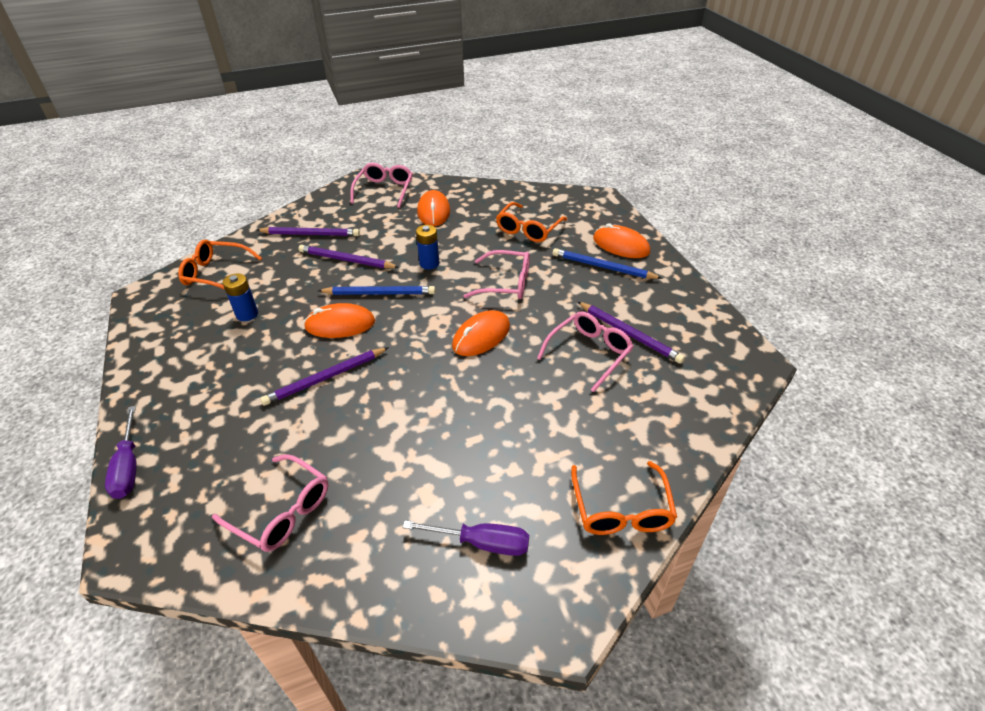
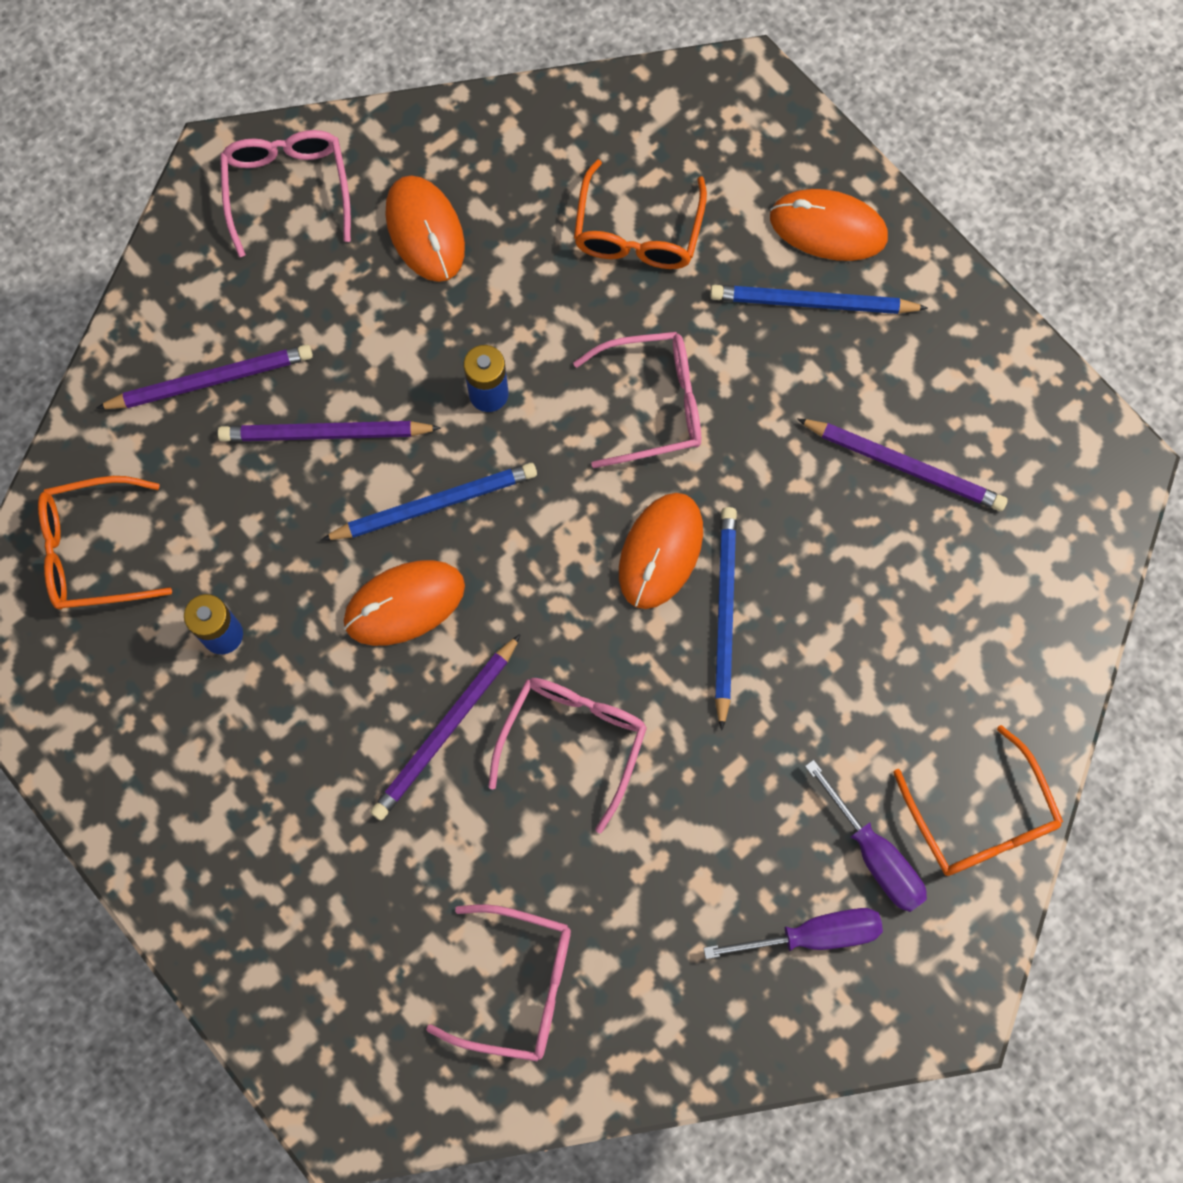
camera: 20 degrees left, 30 degrees up
(128, 467) = (244, 997): purple screwdriver -> purple screwdriver (874, 855)
(502, 368) = (724, 614): none -> blue pencil
(589, 353) = (851, 532): pink glasses -> pink glasses (573, 741)

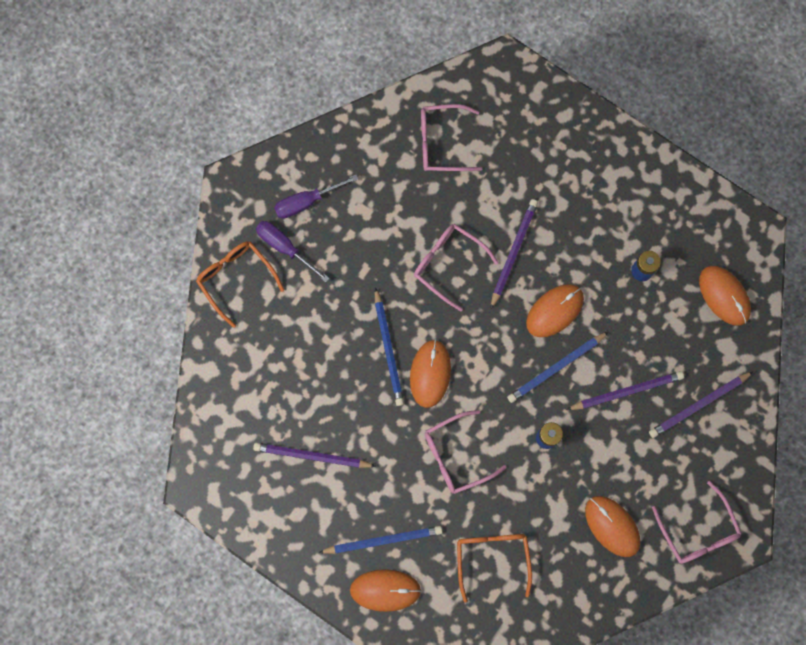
camera: 165 degrees right, 5 degrees up
(93, 551) = (724, 296): orange glasses -> orange mouse
(573, 741) = (448, 264): pink glasses -> pink glasses turned 120 degrees clockwise

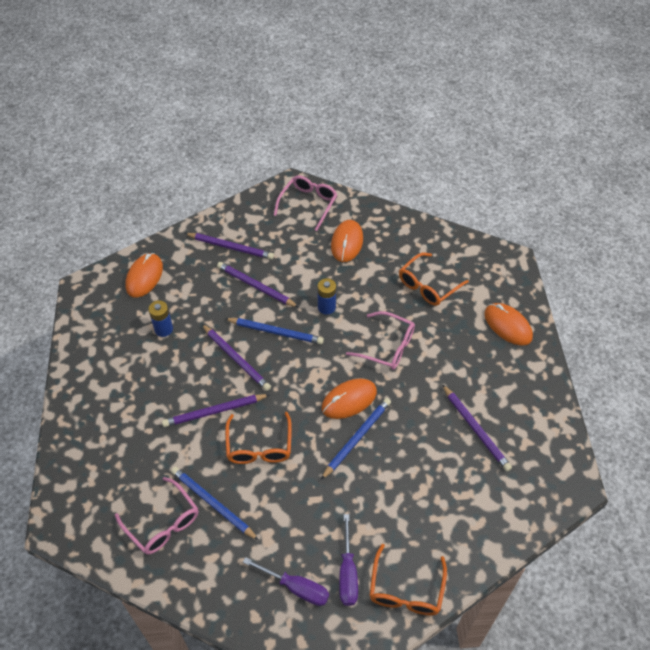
camera: 130 degrees left, 25 degrees down
(383, 540) = (481, 348): blue pencil -> blue pencil (212, 504)
(448, 264) = (259, 446): pink glasses -> orange glasses
(554, 311) = (236, 358): orange mouse -> purple pencil

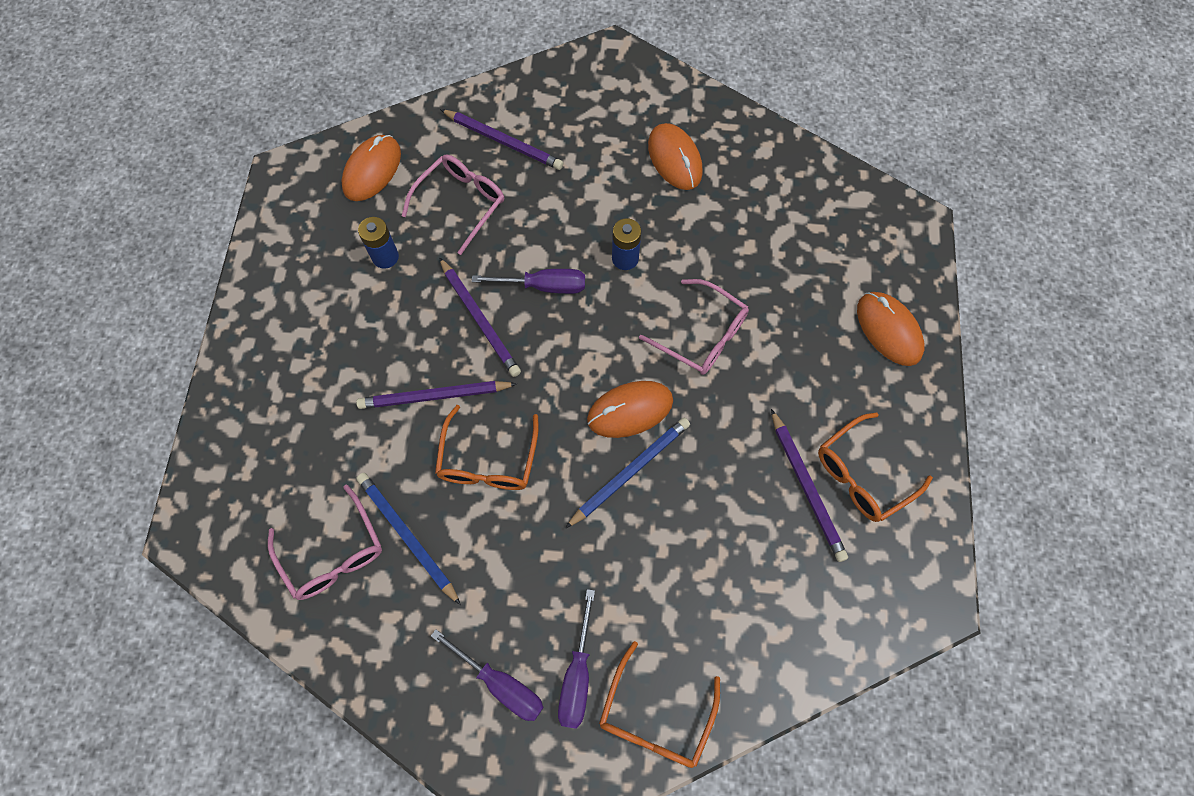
camera: 10 degrees right, 15 degrees up
(256, 286) = (528, 209): purple pencil -> none
(276, 332) = (544, 286): blue pencil -> purple screwdriver
(308, 204) = (629, 88): pink glasses -> pink glasses (461, 203)
(347, 242) = (674, 159): orange mouse -> orange mouse turned 45 degrees counterclockwise
(428, 286) = (781, 247): orange glasses -> orange glasses (862, 475)

